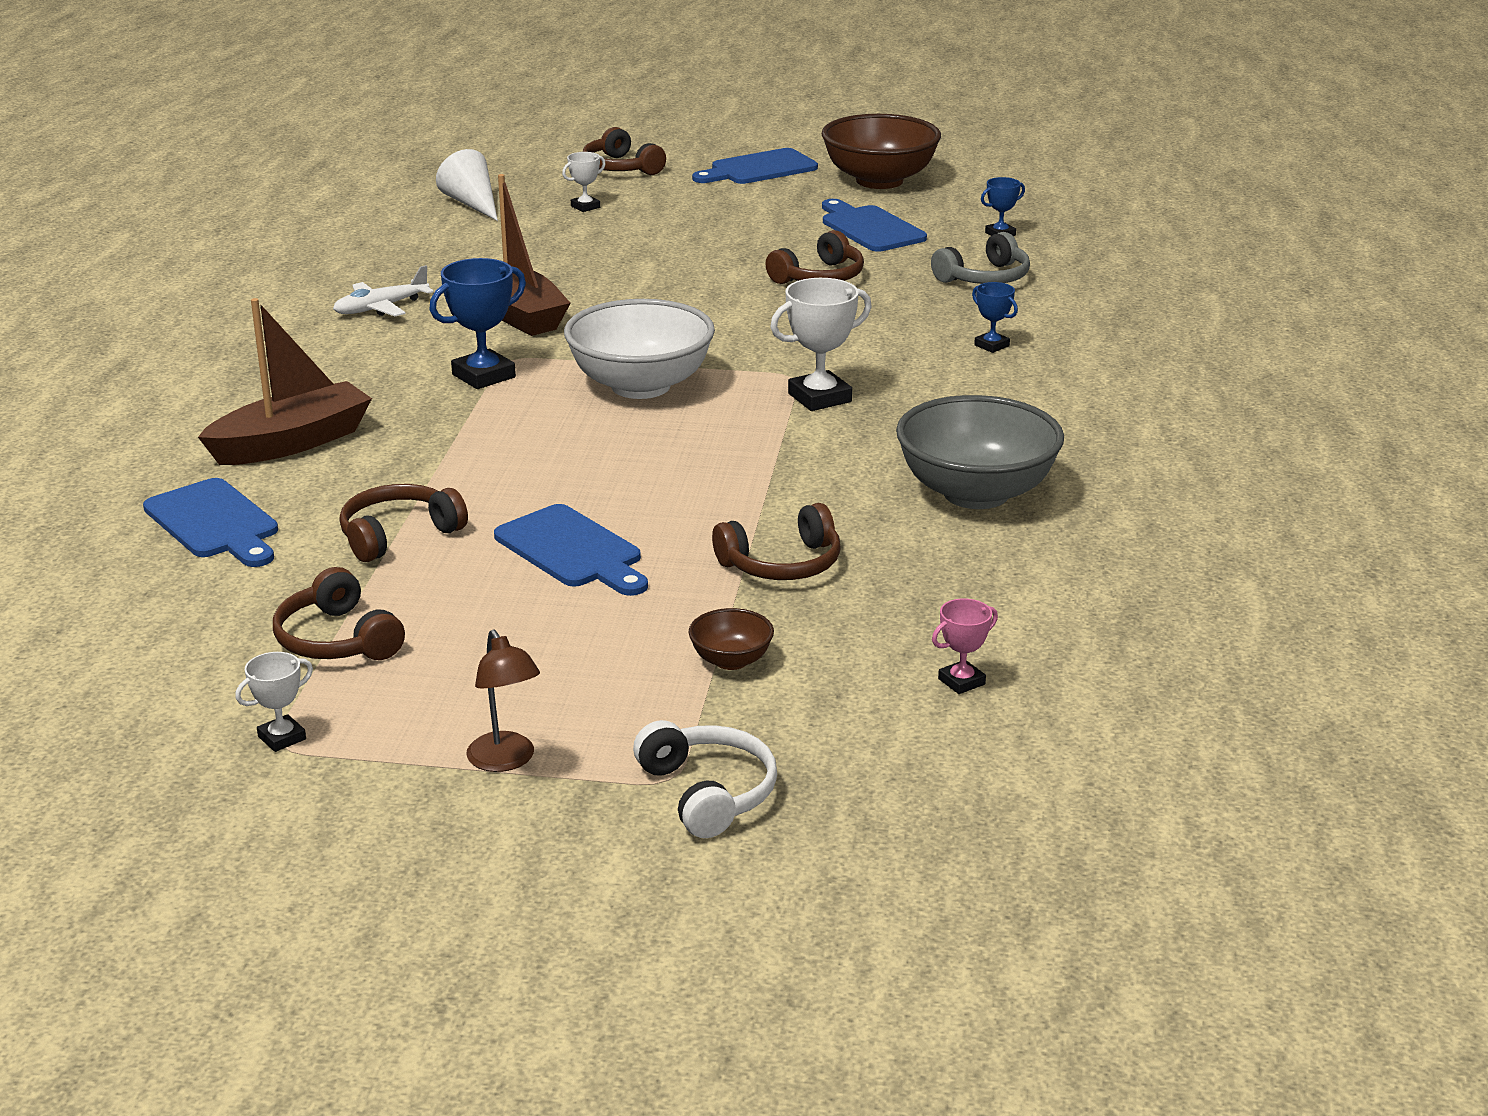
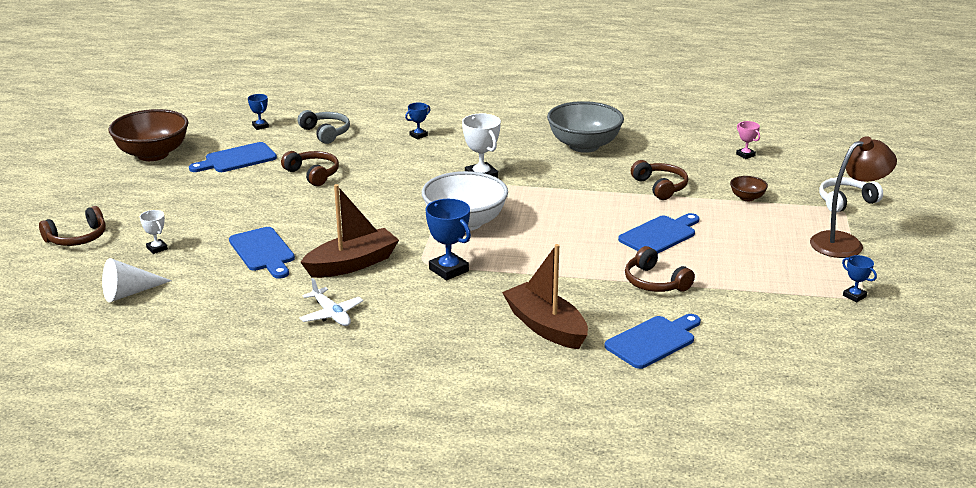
camera: 90 degrees left, 0 degrees up
(282, 738) = (854, 296): white trophy -> blue trophy
(337, 640) = (765, 290): brown headphones -> none
(506, 761) = (845, 242): brown lamp -> brown lamp, size x1.76
(759, 169) = (108, 190): blue cutting board -> blue cutting board (263, 251)

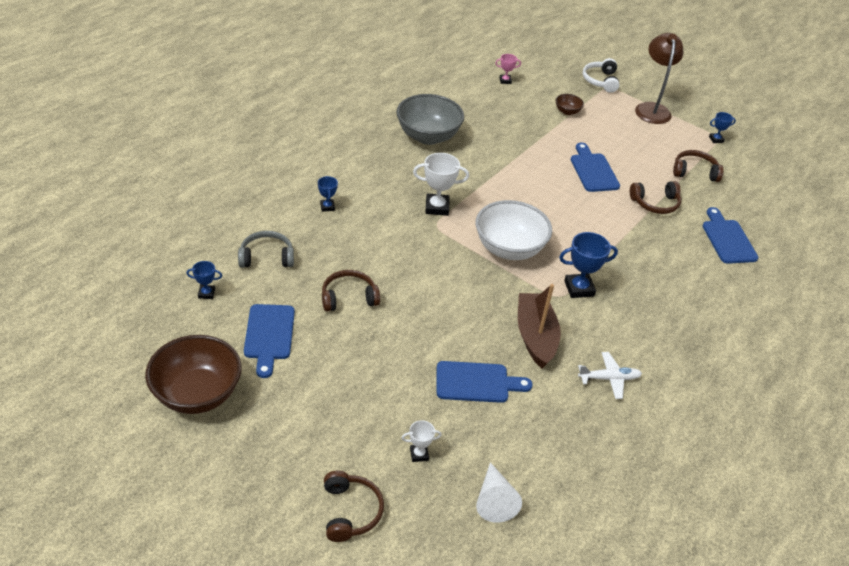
camera: 65 degrees left, 15 degrees up
(546, 327) = (686, 276): brown boat -> none
(660, 187) = (523, 136): brown headphones -> brown headphones (694, 172)

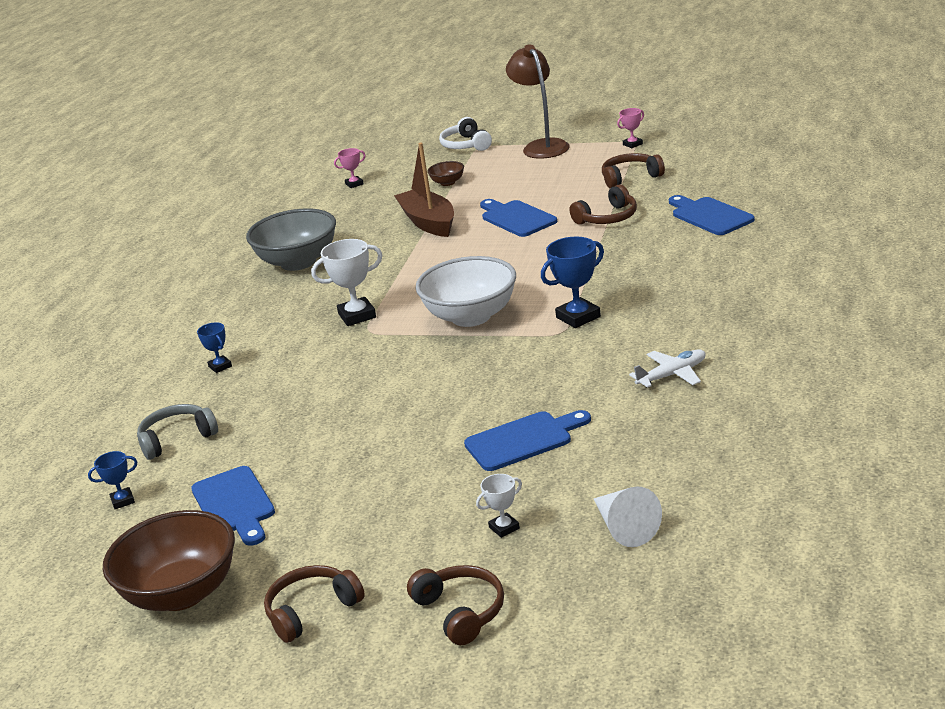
camera: 15 degrees left, 15 degrees down
(348, 297) = (310, 432): brown headphones -> brown headphones (311, 611)
(535, 336) = (560, 375): brown boat -> brown boat (428, 222)
(716, 139) = (632, 144): blue trophy -> pink trophy

